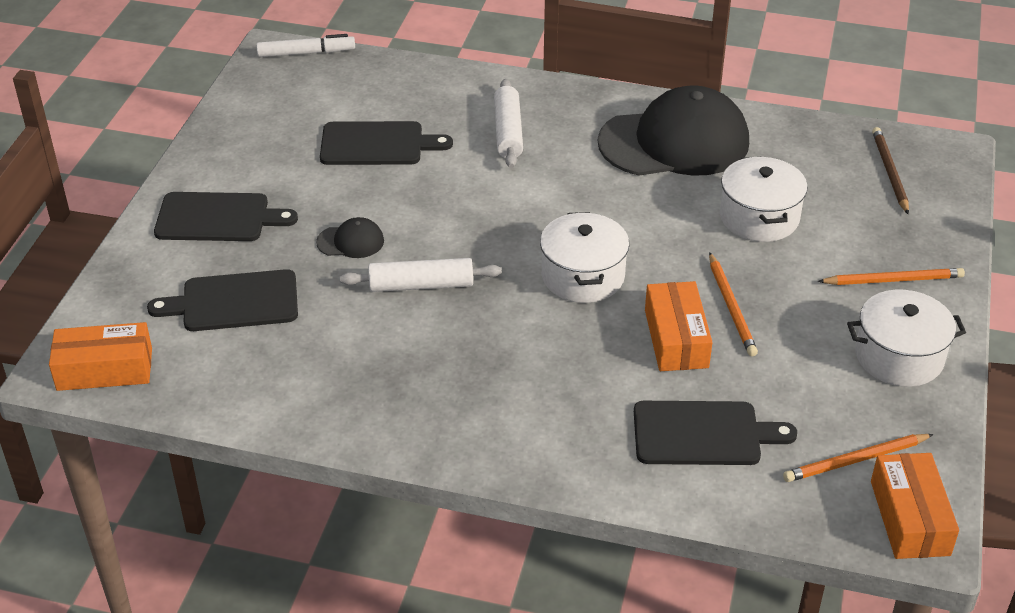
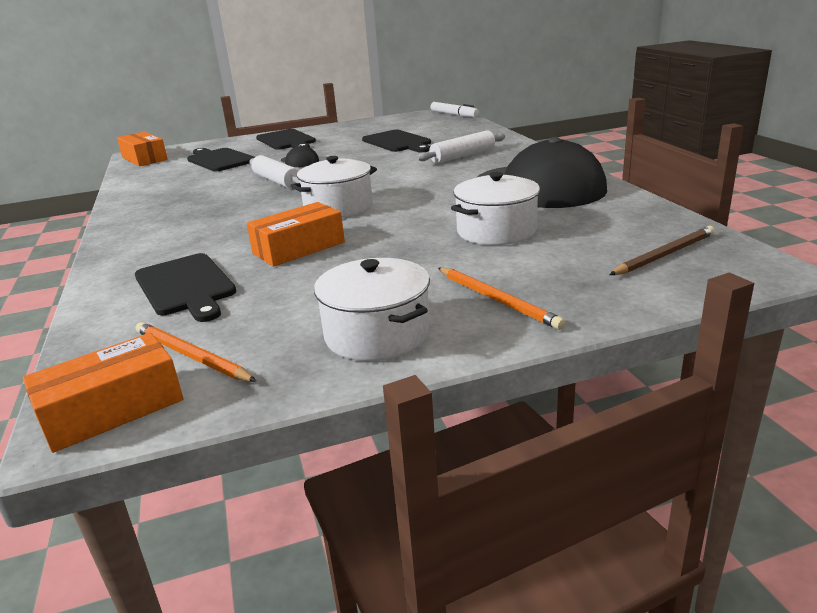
camera: 60 degrees right, 15 degrees down
(731, 307) = (362, 253): orange pencil -> none

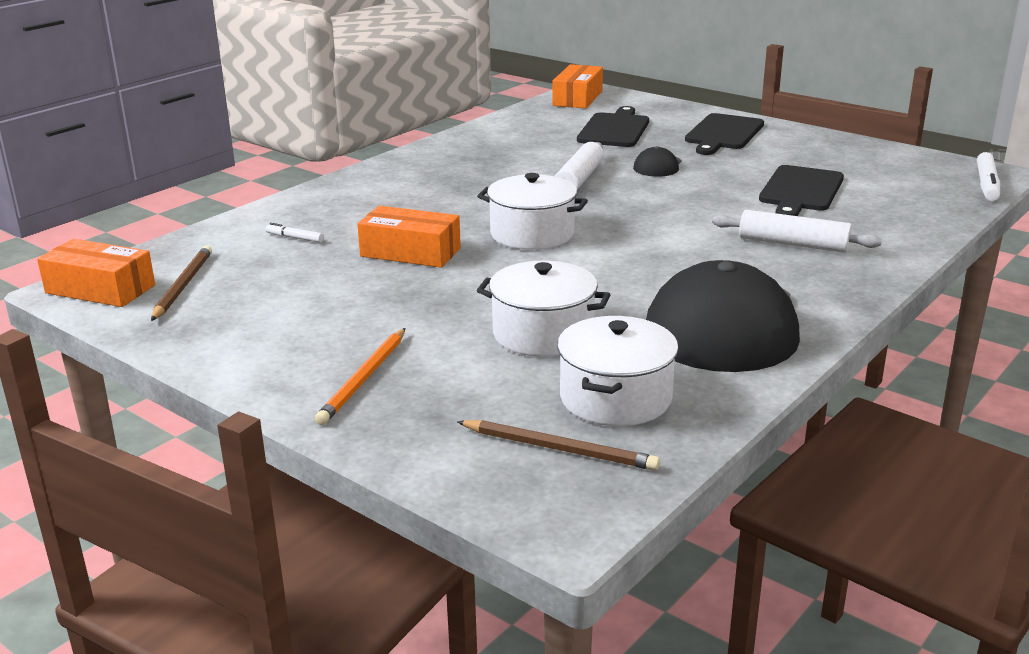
camera: 55 degrees right, 0 degrees up
(185, 286) = (295, 238): black cutting board -> white marker
(191, 356) = (183, 286): orange pencil -> brown pencil
(377, 334) = (259, 343): white pot -> white pot (615, 398)

